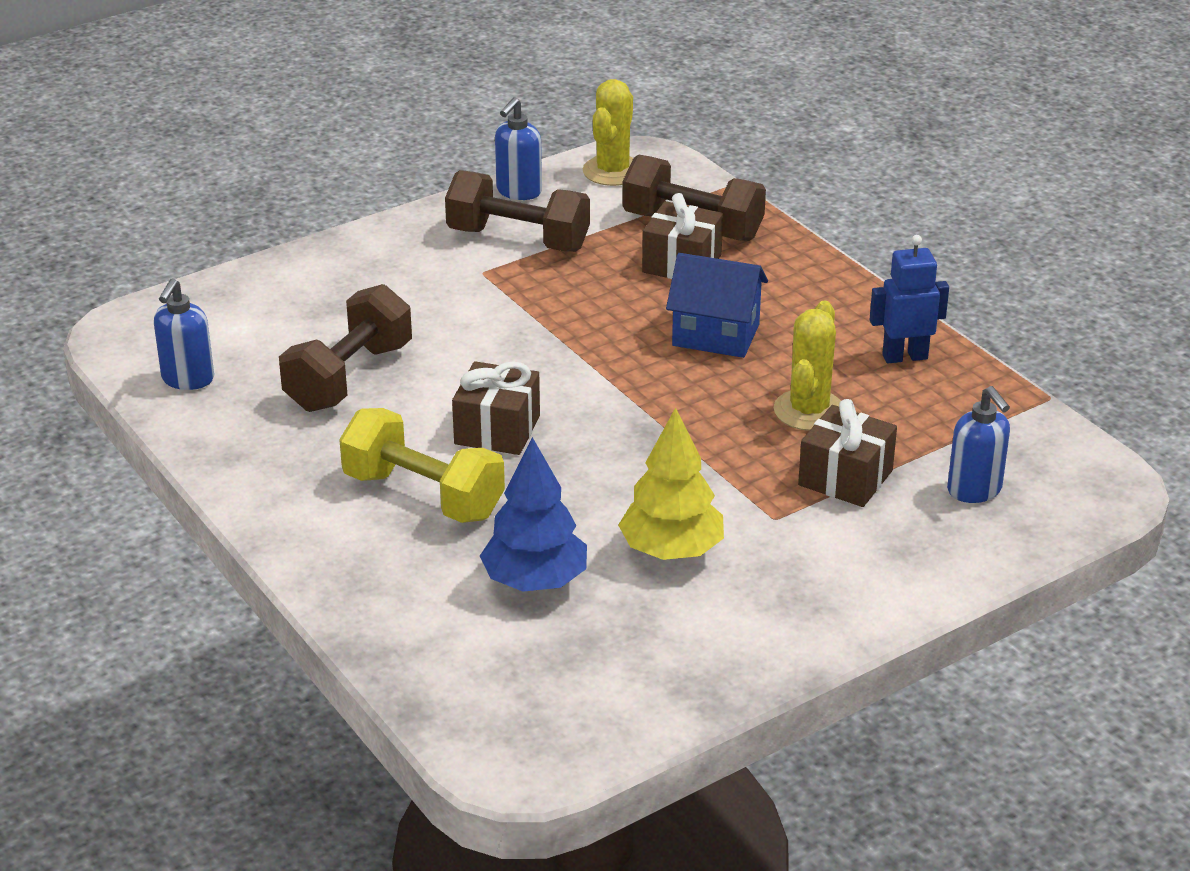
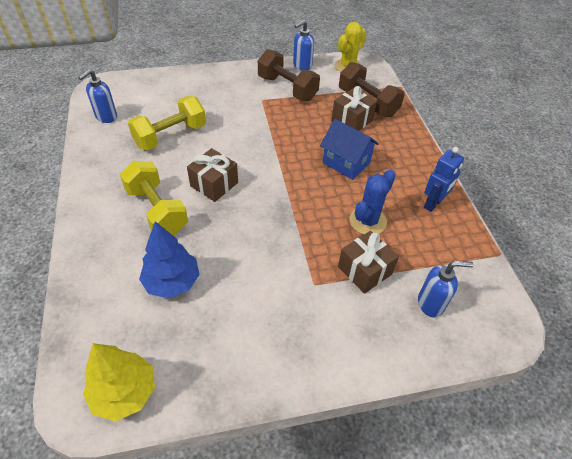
camera: 20 degrees right, 15 degrees up
(349, 377) = (170, 136): brown dumbbell -> yellow dumbbell
(671, 551) = (250, 287): yellow tree -> yellow tree (124, 392)
(809, 410) = (368, 221): yellow cactus -> blue cactus
(904, 356) = (433, 204): blue robot -> blue robot turned 120 degrees clockwise
(975, 491) = (431, 304): blue soap dispenser -> blue soap dispenser turned 90 degrees counterclockwise

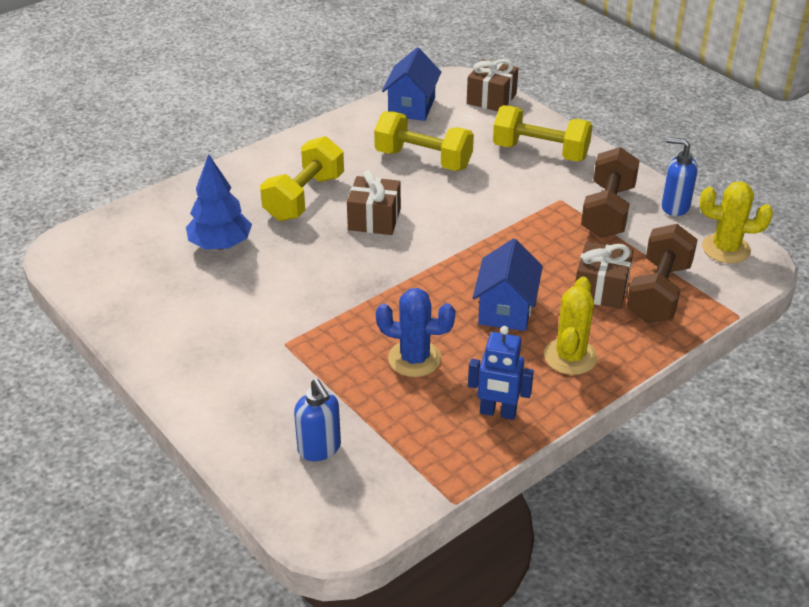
camera: 65 degrees right, 10 degrees down
(106, 117) = (411, 107): blue soap dispenser -> blue house
(124, 392) = (89, 266): yellow tree -> none
(210, 87) = (540, 152): none -> yellow dumbbell
(365, 270) = (332, 378): brown gift -> brown gift (491, 99)
(401, 155) = (570, 356): none -> yellow cactus

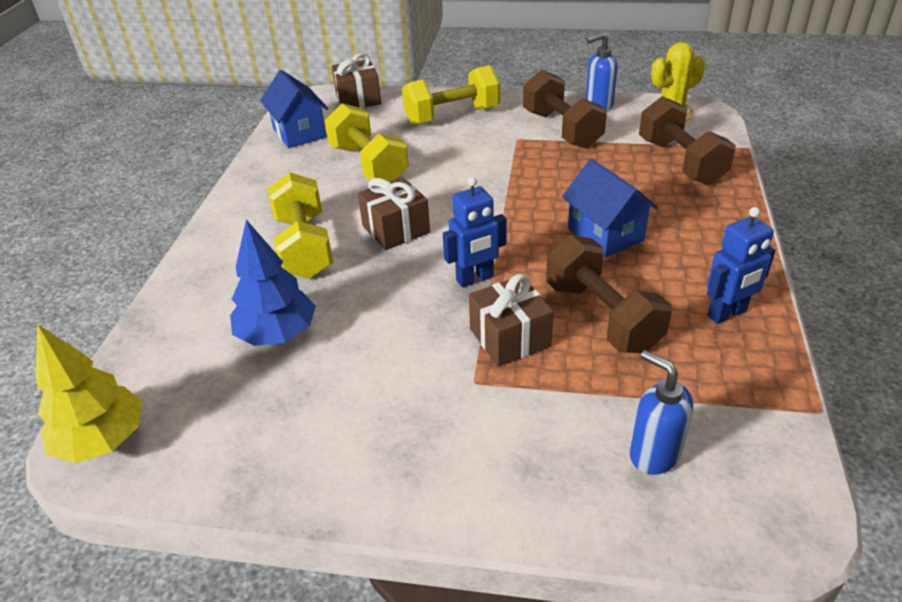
camera: 40 degrees left, 0 degrees up
(76, 248) = (103, 440): none -> yellow tree
(319, 449) = (653, 454): blue soap dispenser -> blue soap dispenser turned 150 degrees counterclockwise
(374, 284) = (475, 279): none -> blue robot
(414, 359) = (602, 316): blue cactus -> brown dumbbell
(423, 160) = (368, 164): yellow dumbbell -> yellow dumbbell turned 75 degrees clockwise
(570, 356) = (702, 238): yellow cactus -> none
(601, 289) = (643, 181): brown gift -> brown gift (509, 337)

